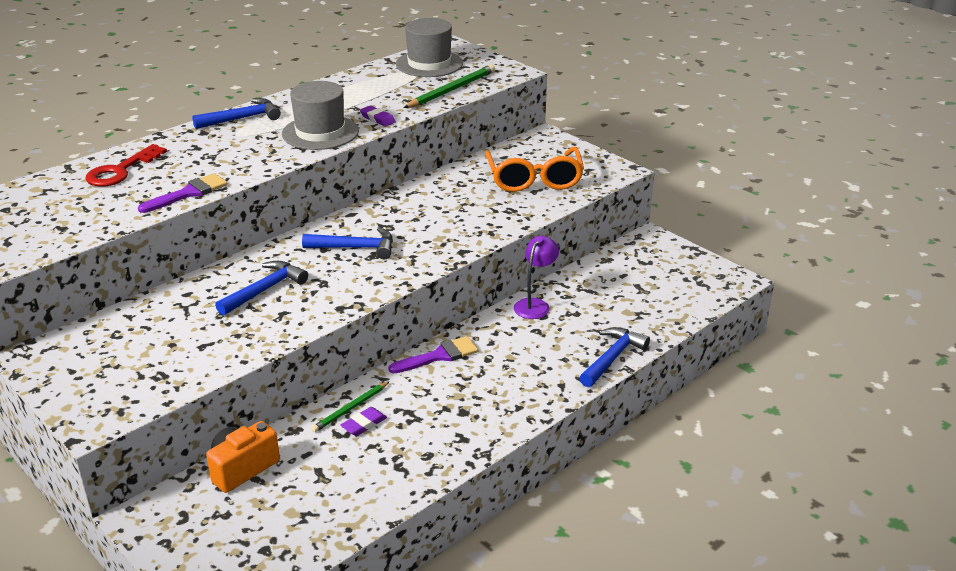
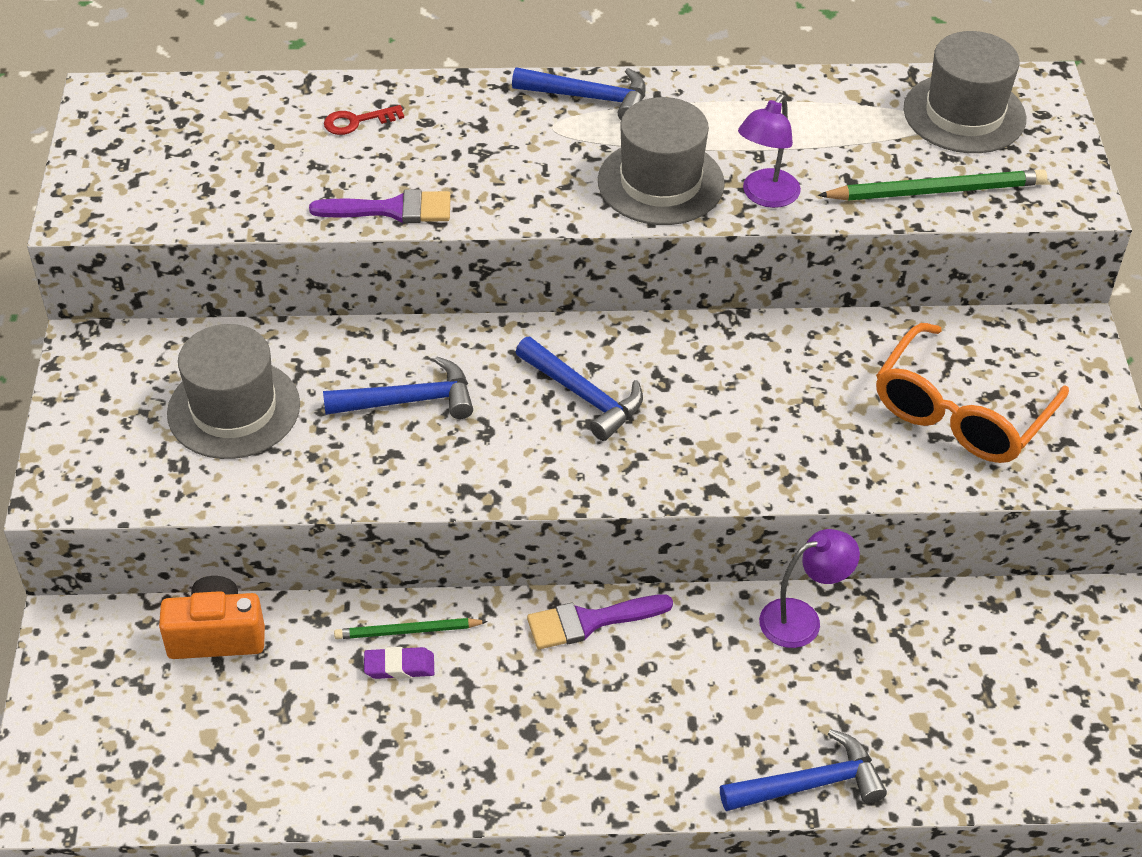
camera: 40 degrees right, 15 degrees up
(121, 171) = (357, 121): red key -> red key, size x0.58
(164, 338) = (234, 409): none -> grey hat
(377, 119) = (765, 196): purple eraser -> purple lamp
(439, 356) = (589, 621): purple brush -> purple brush turned 150 degrees clockwise

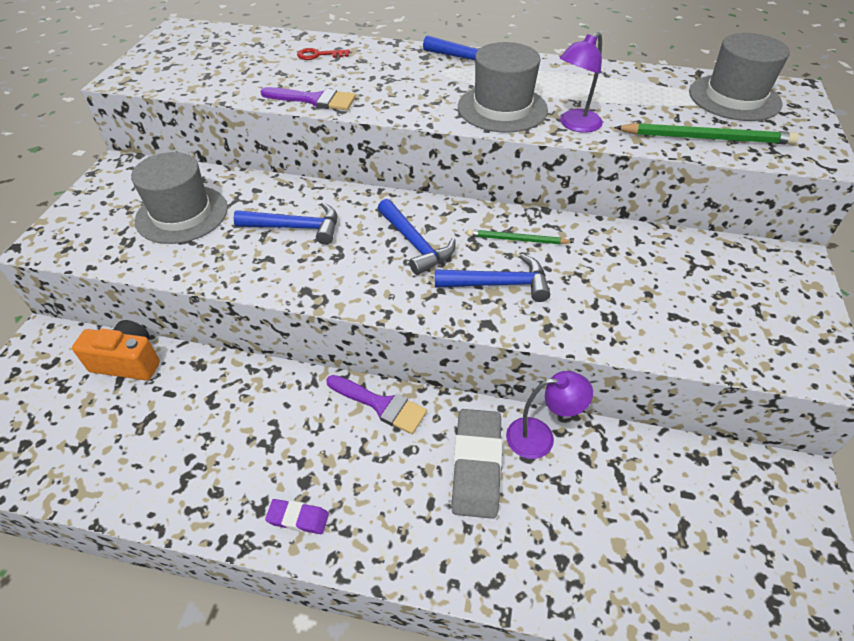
camera: 15 degrees right, 0 degrees up
(399, 666) = (235, 410): purple eraser -> purple eraser (298, 518)
(408, 631) = (253, 385): green pencil -> green pencil (517, 240)
(589, 621) = (381, 405): purple brush -> purple brush turned 150 degrees counterclockwise
(733, 669) = (476, 465): none -> grey eraser
(809, 784) = (511, 583): blue hammer -> blue hammer (498, 284)
(961, 412) = (697, 302): orange glasses -> none

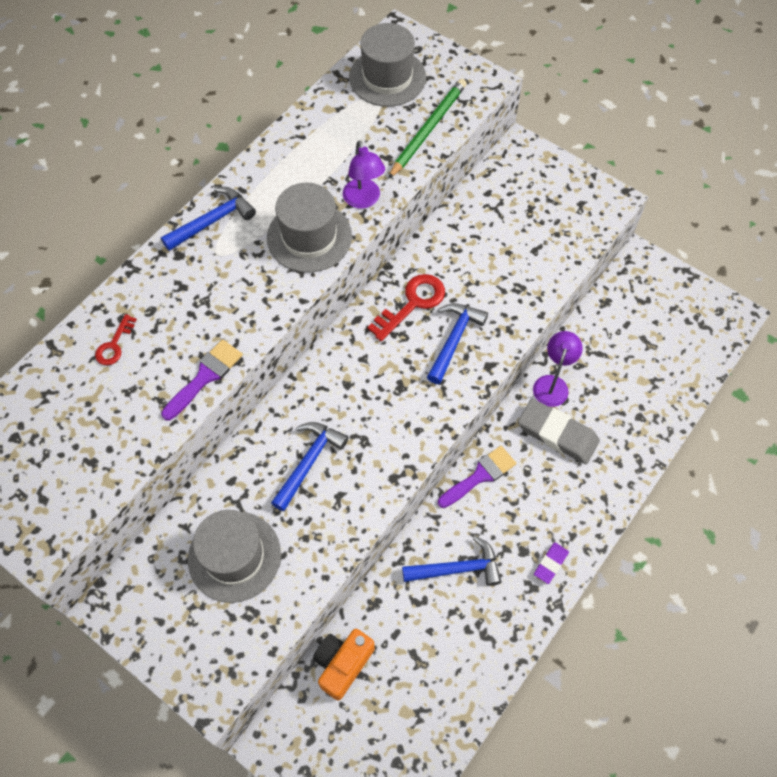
camera: 65 degrees left, 15 degrees up
(414, 244) = (379, 378): blue hammer -> blue hammer (457, 569)
(517, 240) = (412, 303): green pencil -> red key

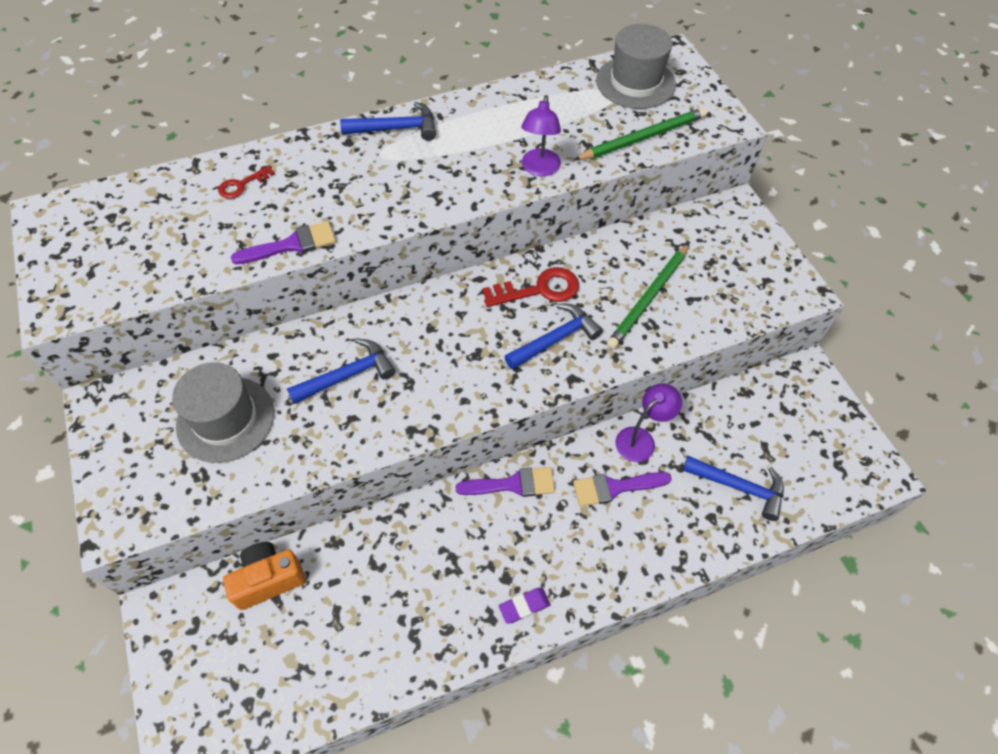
camera: 30 degrees right, 5 degrees down
(309, 237) = (468, 176): grey hat -> none
(457, 569) = (431, 556): blue hammer -> blue hammer (739, 487)
(502, 265) = (649, 298): none -> green pencil
(557, 434) = (614, 487): grey eraser -> purple brush

